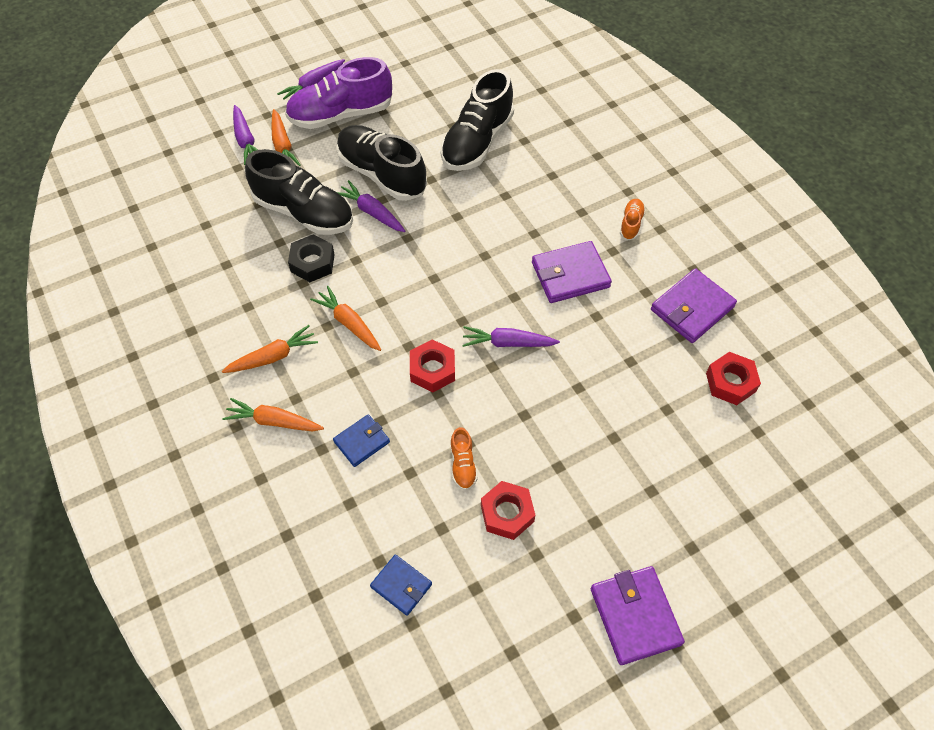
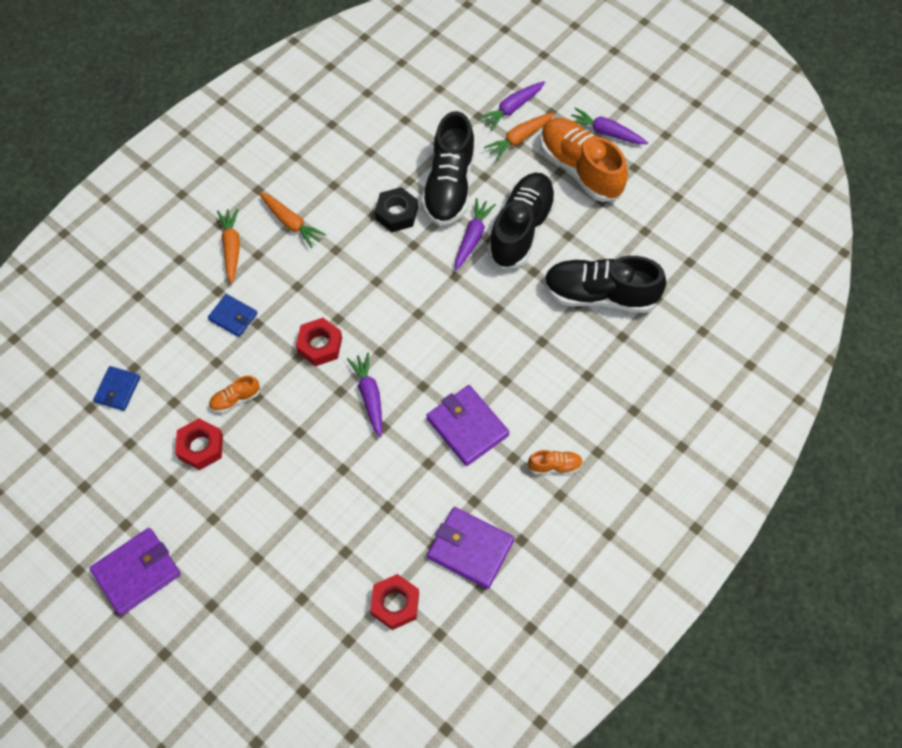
camera: 70 degrees right, 5 degrees up
(340, 114) = (580, 168): purple shoe -> orange shoe
(349, 323) = (344, 265): orange carrot -> none

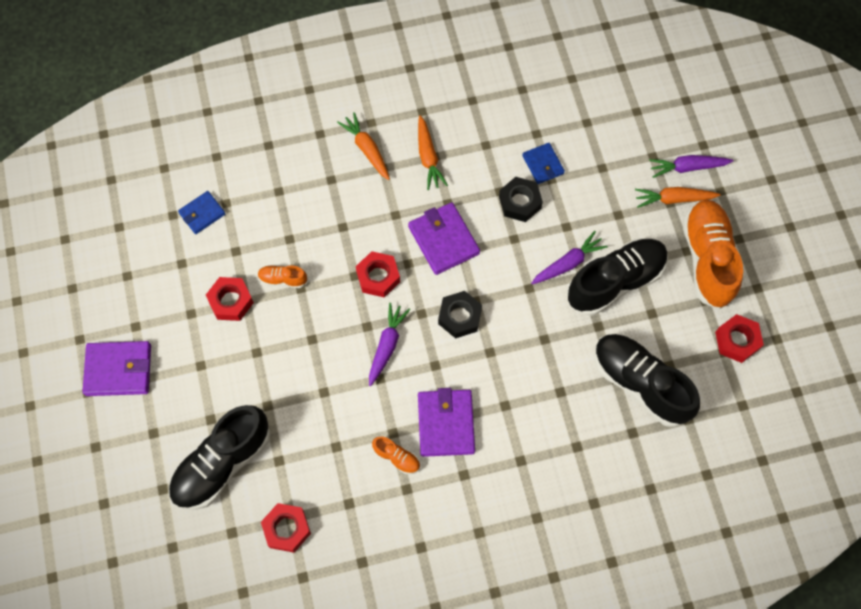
camera: 35 degrees right, 5 degrees up
(231, 248) = (367, 149): orange carrot -> orange carrot turned 60 degrees counterclockwise
(233, 317) = (328, 209): blue wallet -> blue wallet (543, 164)
(414, 334) = (460, 317): none -> black nut
(449, 186) = (582, 205): black shoe -> black shoe (222, 464)
(470, 549) = (375, 526): purple wallet -> purple wallet (443, 240)
(554, 466) = (493, 505): orange shoe -> orange shoe (396, 457)
(606, 132) = (756, 240): purple carrot -> none
(648, 216) = (737, 341): none -> red nut

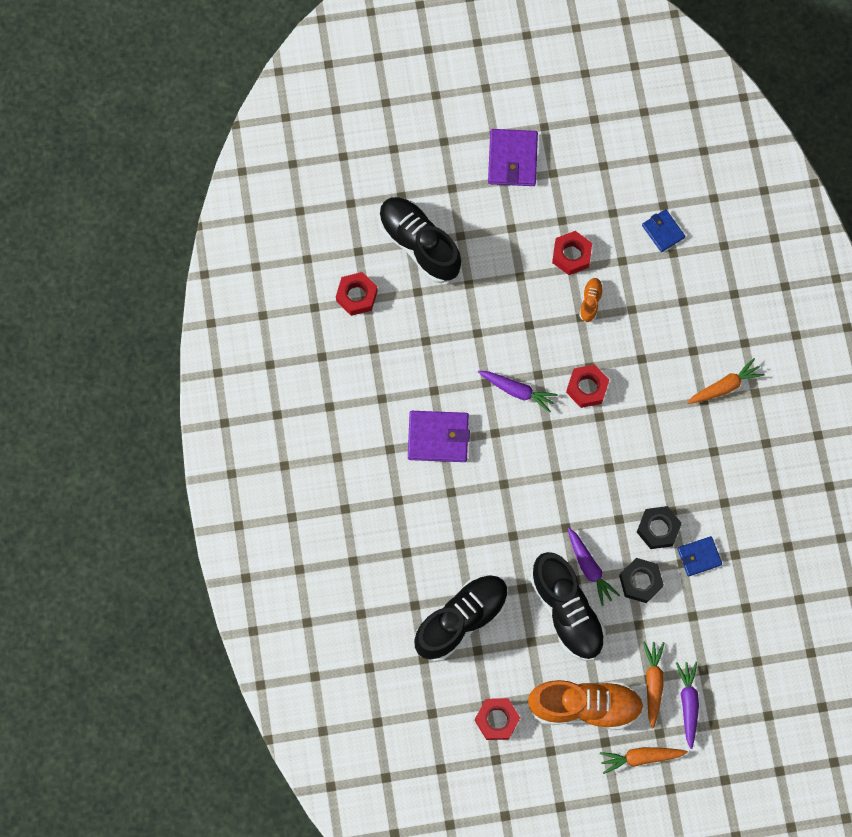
camera: 95 degrees right, 5 degrees up
(396, 457) = (411, 392): orange shoe -> none
(428, 157) = (713, 445): orange carrot -> orange carrot (640, 757)
(443, 240) = (621, 452): purple wallet -> none
(460, 317) = (541, 459): black nut -> black nut (640, 581)

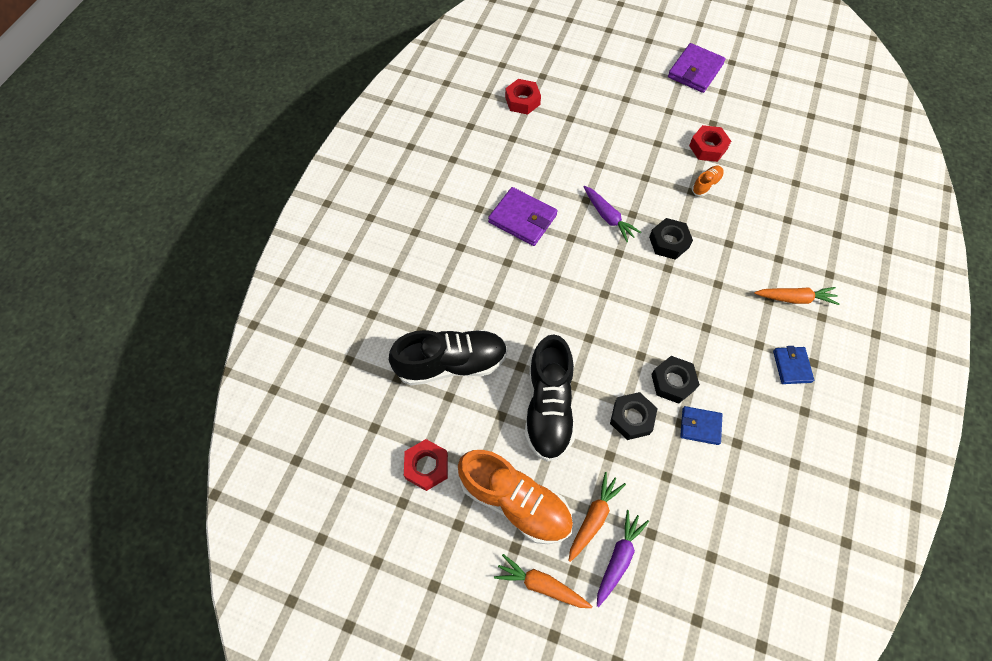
camera: 30 degrees right, 10 degrees down
(419, 244) = (590, 91): black shoe -> none
(587, 388) = (669, 242): red nut -> black nut
(589, 568) = (590, 381): purple carrot -> none
(663, 231) = (794, 165): blue wallet -> blue wallet (792, 366)

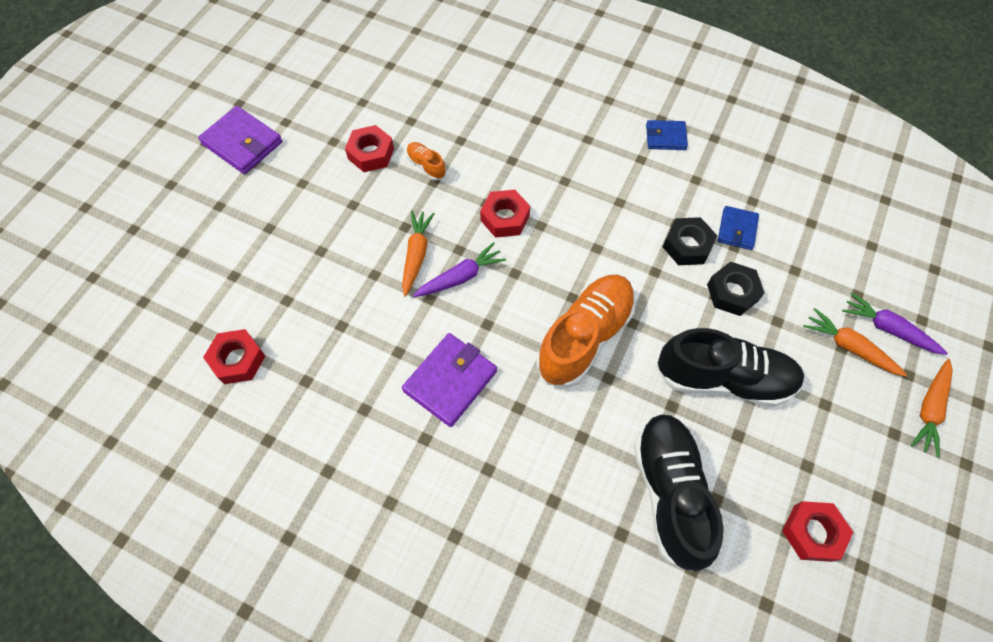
camera: 85 degrees left, 0 degrees up
(515, 501) = (842, 428): orange shoe -> orange shoe (585, 337)
(669, 242) = (505, 218): black nut -> red nut
(795, 298) = (586, 117): orange carrot -> orange carrot (416, 255)

